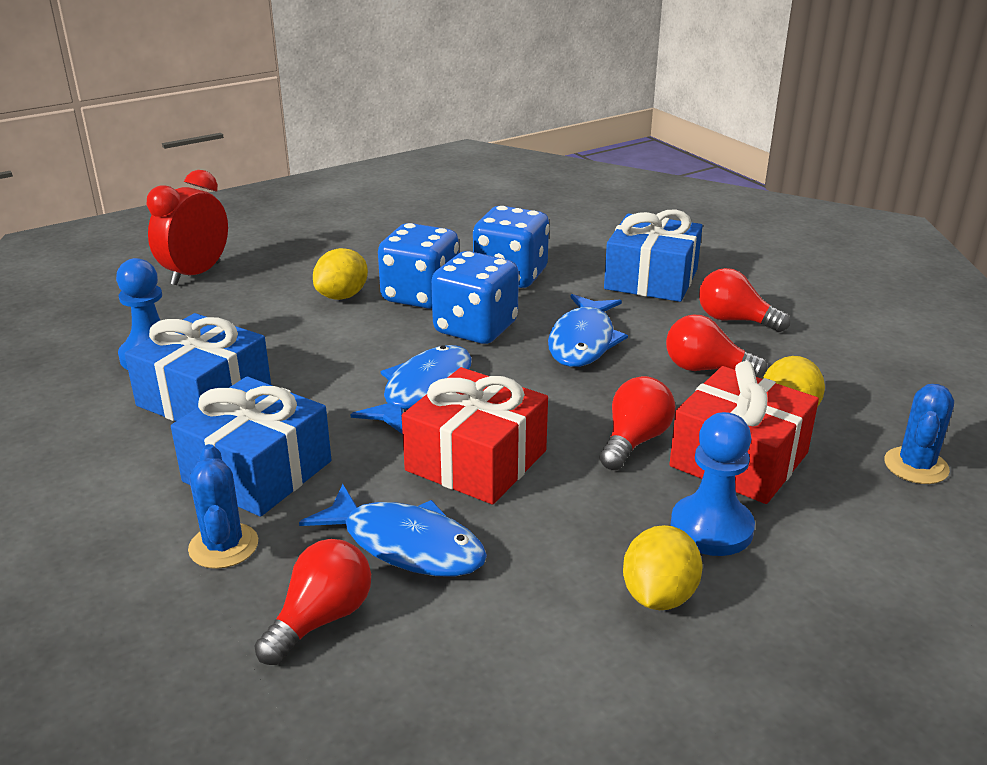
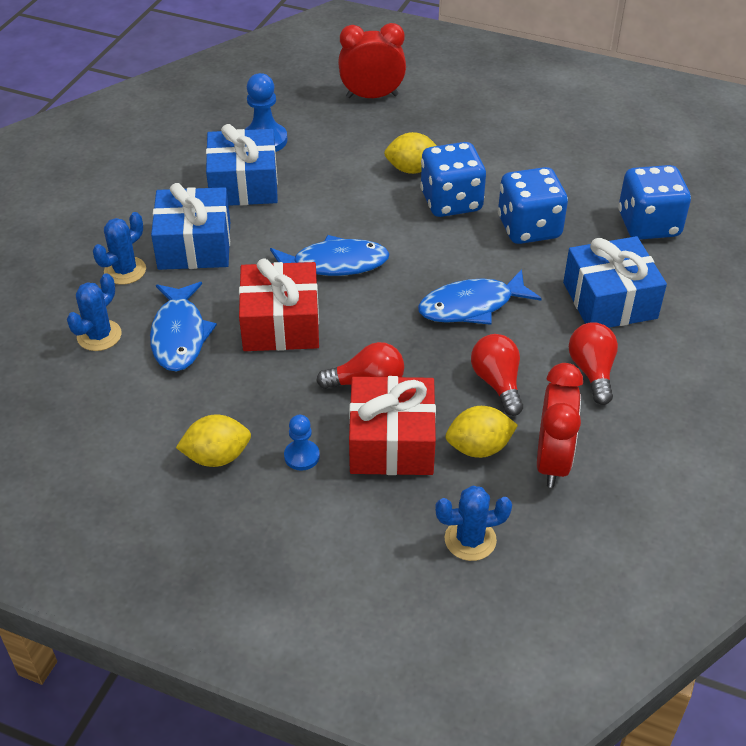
camera: 55 degrees right, 15 degrees up
(321, 619) = (99, 335): red light bulb -> blue cactus
(475, 328) = (434, 248): blue dice -> blue dice (648, 225)
(711, 528) = (301, 456): blue pawn -> blue pawn, size x0.60
(836, 382) = (552, 461): none -> red clock

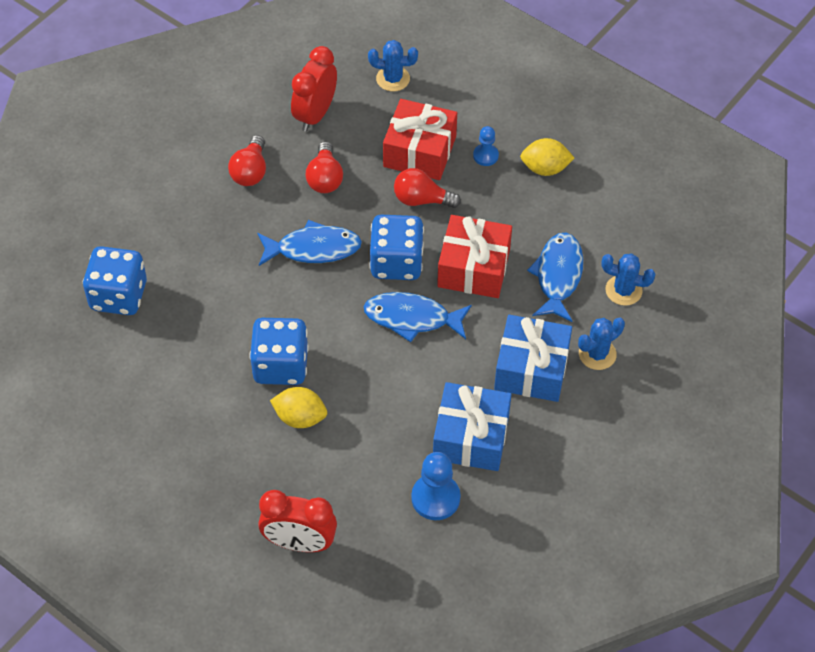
camera: 165 degrees left, 10 degrees up
(99, 335) = (623, 290): blue cactus -> blue cactus turned 60 degrees clockwise
(479, 448) = (360, 134): yellow lemon -> none
(529, 228) = (225, 317): blue dice -> blue dice (396, 262)
(609, 300) = (200, 228): blue gift -> none

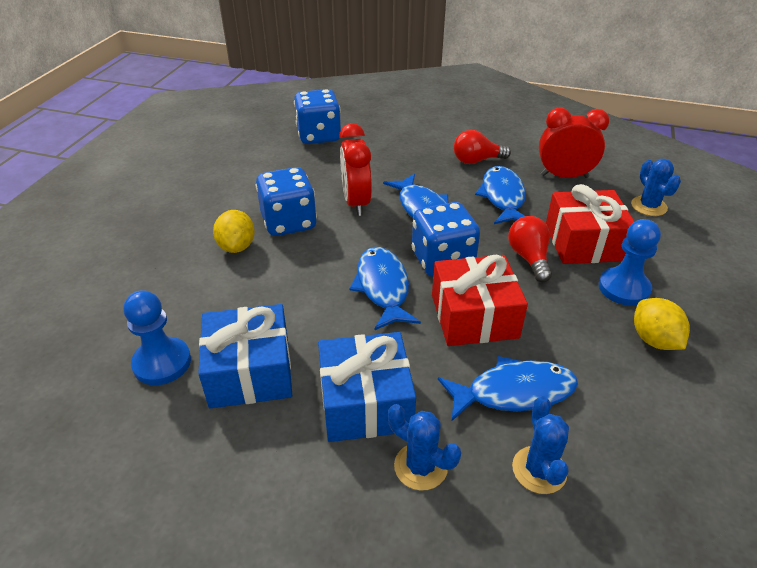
camera: 70 degrees right, 15 degrees down
(299, 543) = (97, 280): red clock -> red clock (356, 203)
(325, 178) = (502, 197): red light bulb -> blue fish
(485, 156) = (624, 288): blue pawn -> blue pawn, size x1.68

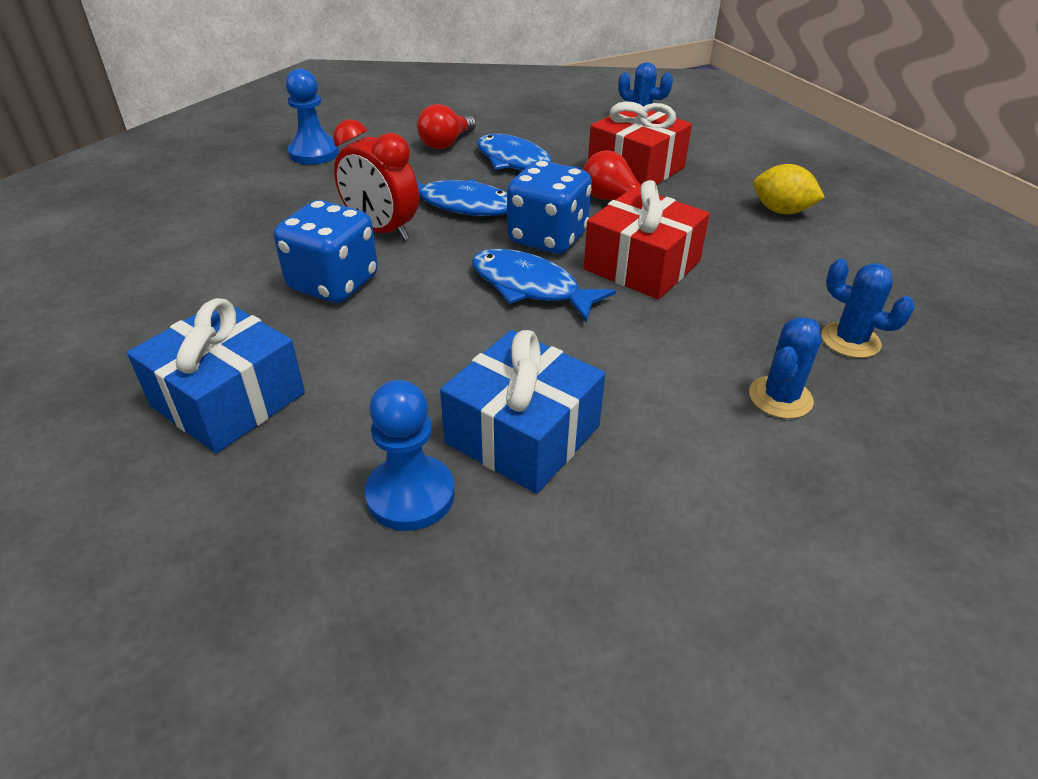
camera: 45 degrees left, 0 degrees up
(237, 246) = (307, 337): yellow lemon -> none
(319, 136) = (228, 187): blue dice -> none
(365, 402) = (666, 384): blue gift -> blue gift (228, 399)
(420, 466) = (780, 398): blue cactus -> blue cactus turned 45 degrees counterclockwise
(514, 392) = (755, 301): blue fish -> none
(564, 176) = (543, 125): red clock -> none
(624, 288) = (711, 187): blue pawn -> blue pawn (314, 153)

